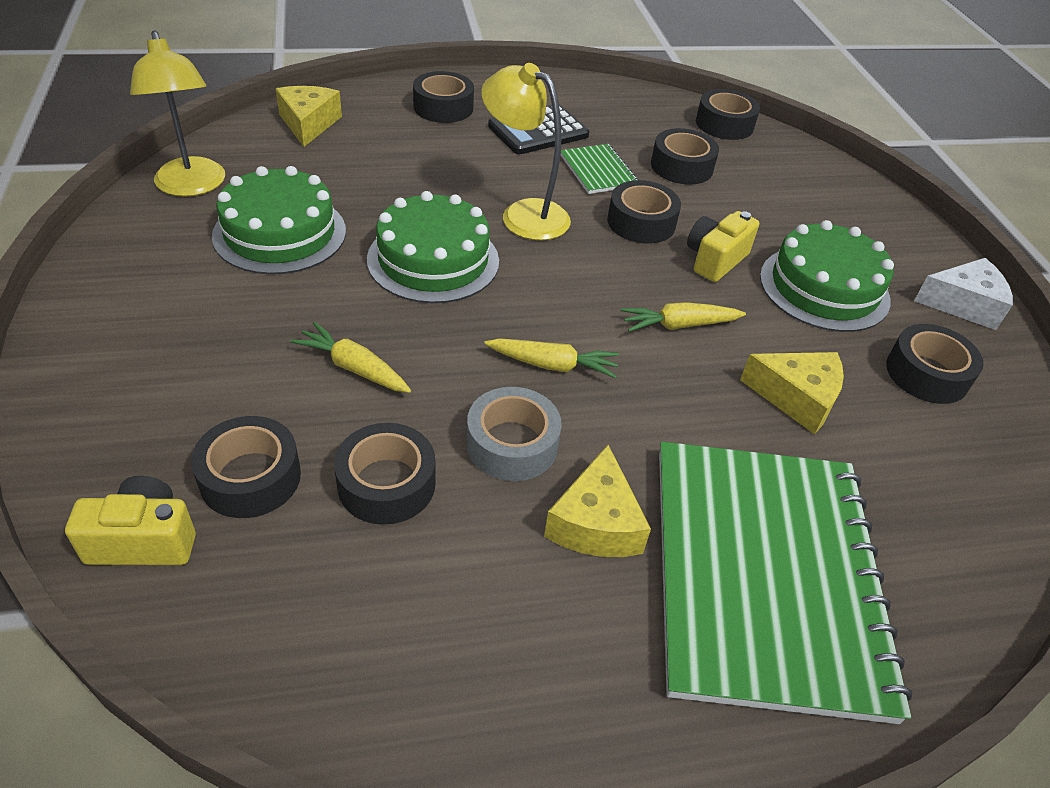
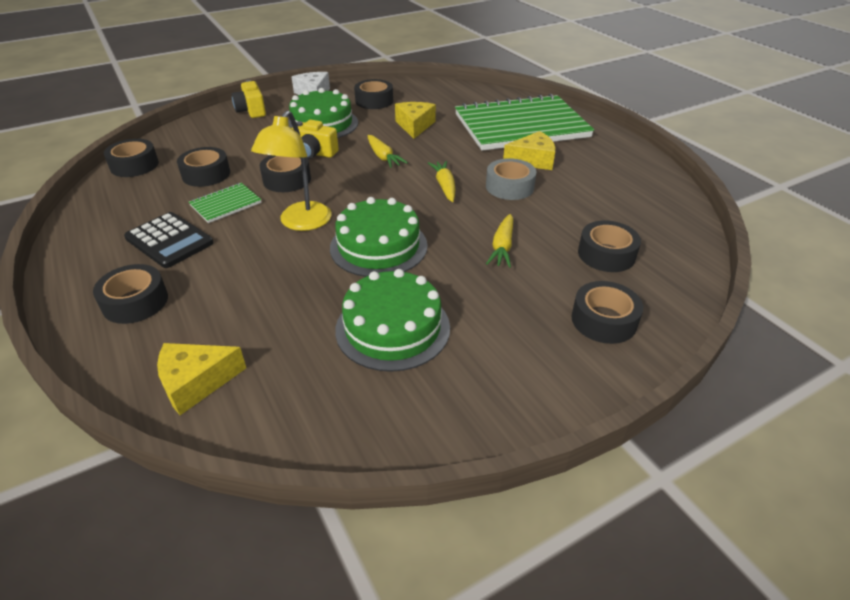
camera: 105 degrees left, 5 degrees down
(143, 540) = (673, 272): yellow camera -> yellow camera (251, 111)
(192, 186) = (354, 416): yellow lamp -> none
(386, 484) = (567, 214): black tape -> black tape (604, 320)

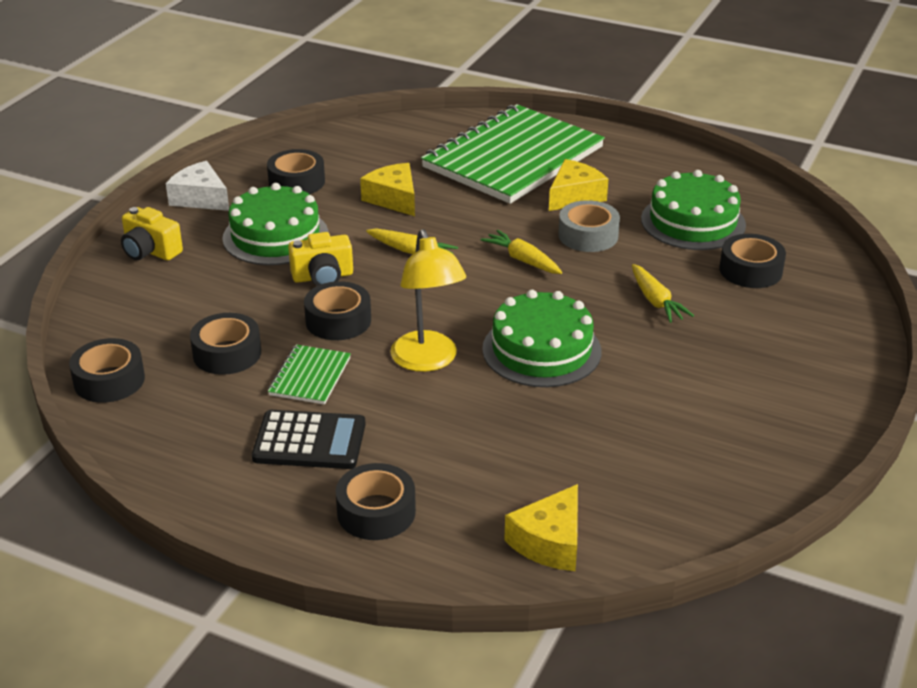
camera: 35 degrees left, 5 degrees down
(392, 328) = (654, 416): green cake -> green cake (693, 222)
(604, 320) = (810, 330): black tape -> none

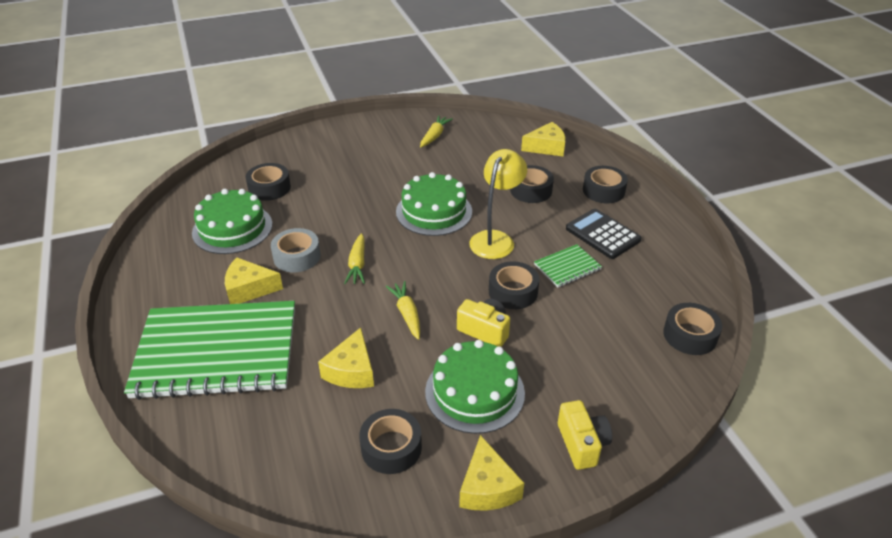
camera: 135 degrees left, 5 degrees up
(200, 198) = (487, 487): white cheese -> yellow cheese
(227, 353) = (601, 310): black tape -> black tape (531, 190)
(656, 301) = (340, 201): yellow carrot -> yellow carrot (434, 136)

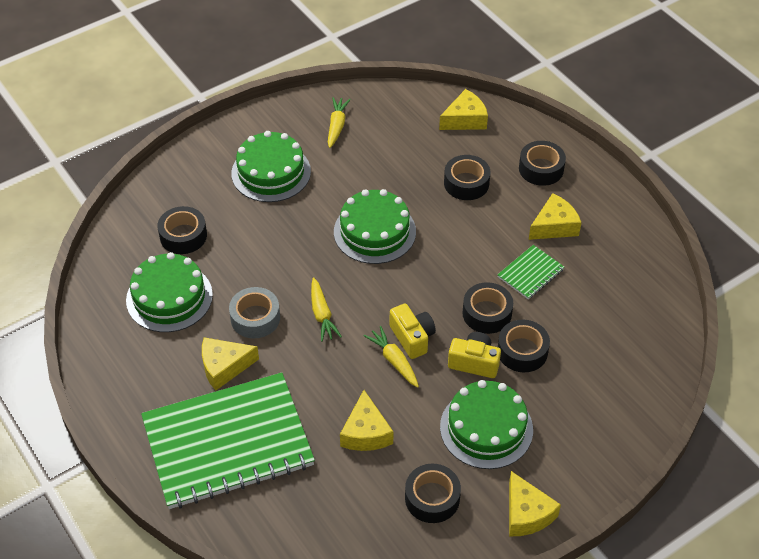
camera: 15 degrees left, 10 degrees up
(365, 157) = (271, 172): none -> green cake
(495, 239) = (450, 254): yellow lamp -> none
(582, 444) = (593, 455): yellow camera -> yellow camera (412, 338)
(602, 234) = (554, 226): black calculator -> yellow cheese
(690, 335) = (661, 326): black tape -> black tape (522, 351)

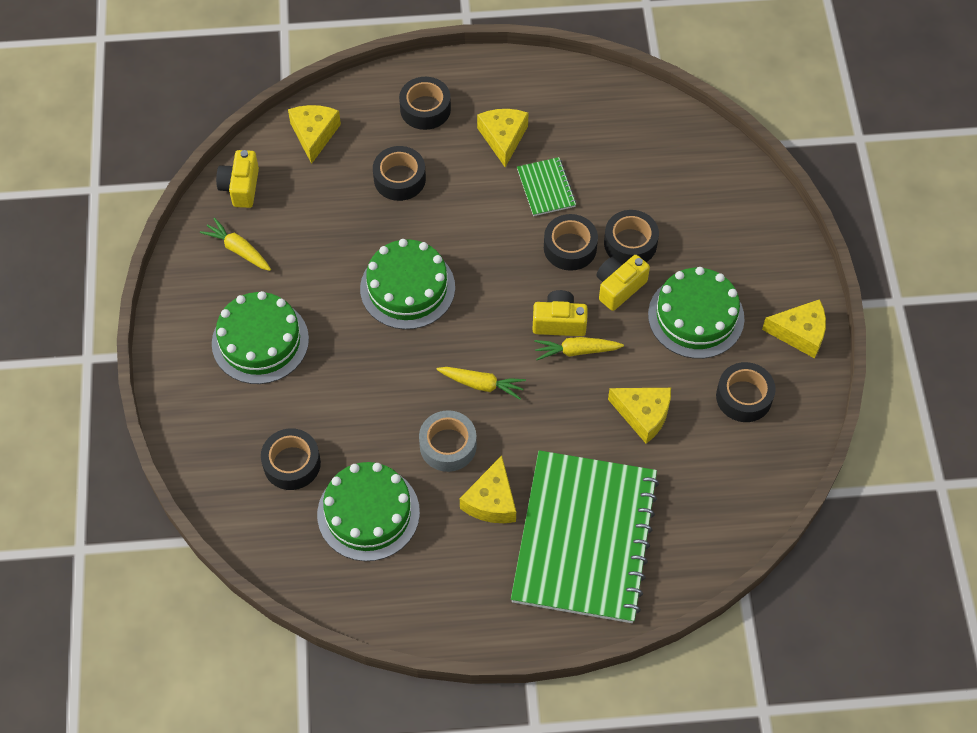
camera: 60 degrees left, 10 degrees up
(389, 103) = (241, 187): none -> yellow camera

